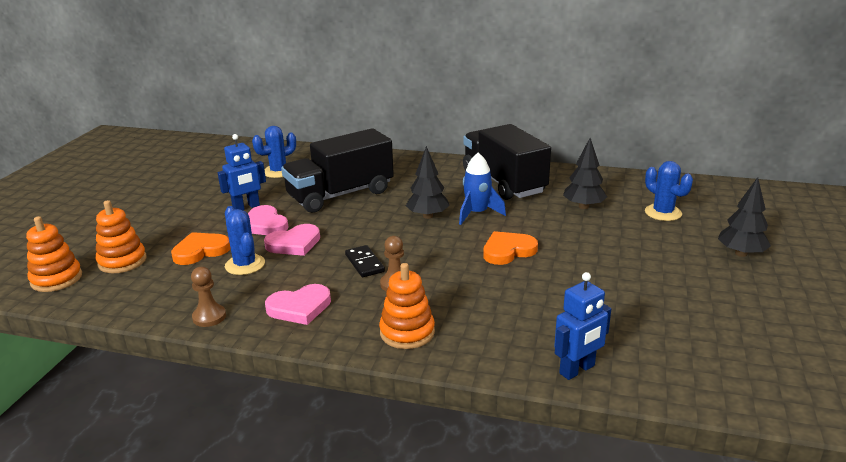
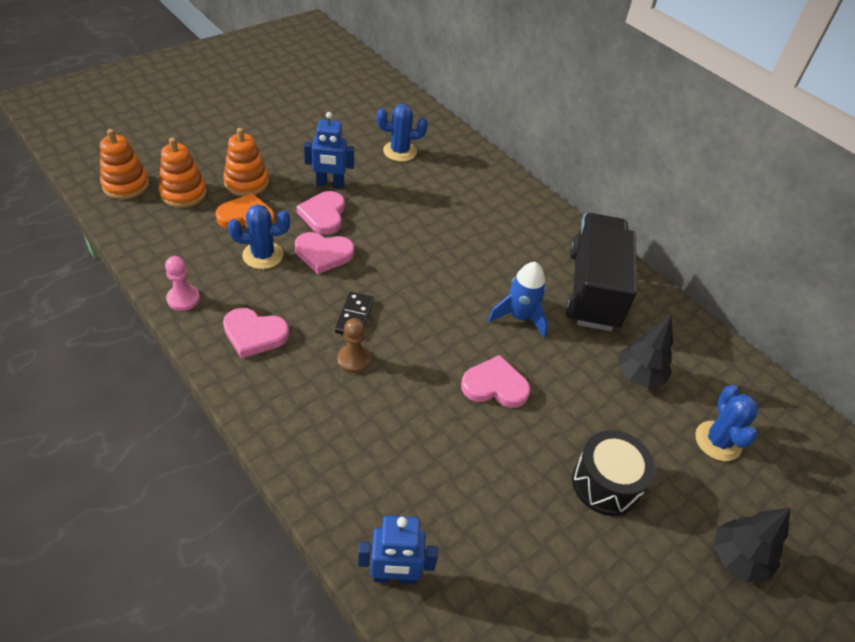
camera: 30 degrees right, 20 degrees up
(209, 317) = (183, 299): brown pawn -> pink pawn
(245, 265) = (263, 255): blue cactus -> blue cactus turned 75 degrees clockwise
(340, 195) = (422, 214): black truck -> none
(407, 332) = (304, 423): orange stacking toy -> orange stacking toy (246, 183)
(428, 216) = (470, 291): black tree -> none
(508, 251) = (495, 386): orange heart -> pink heart
(633, 260) = (605, 483): none -> black drum

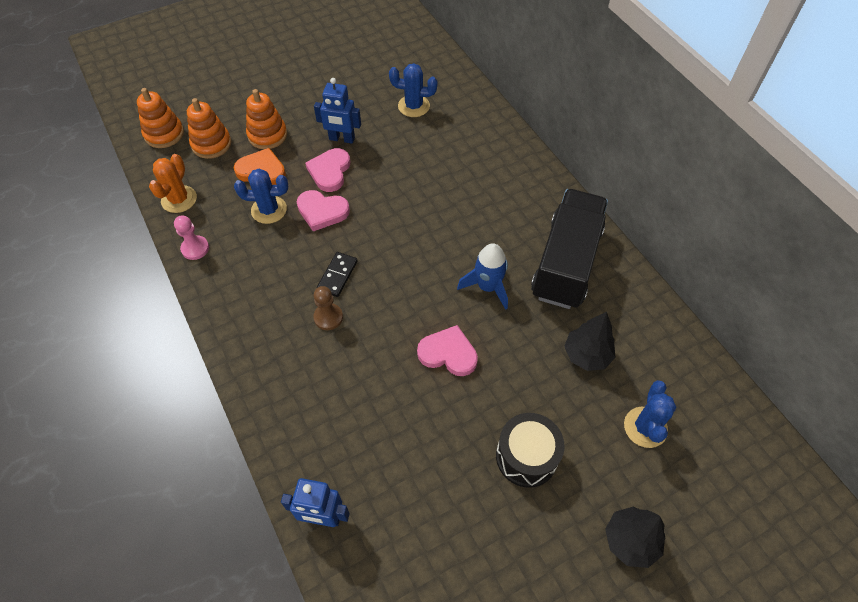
camera: 15 degrees right, 10 degrees up
(155, 250) = (179, 199): none -> orange cactus
(254, 334) = (248, 287): pink heart -> none

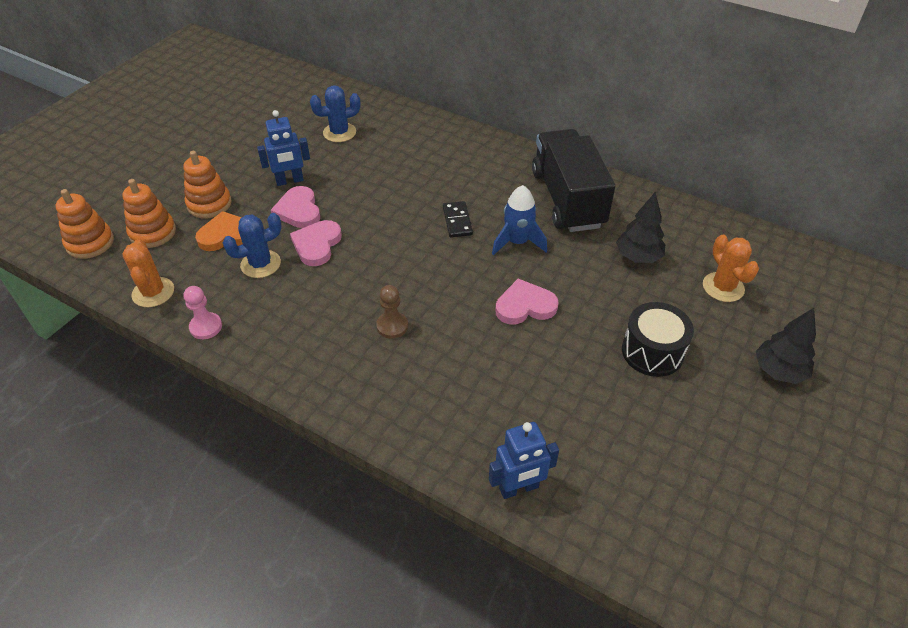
camera: 30 degrees left, 10 degrees down
(322, 211) = (317, 245): pink heart -> pink heart turned 120 degrees clockwise
(337, 275) = (374, 289): black domino -> black domino (457, 221)
(645, 427) = (723, 287): blue cactus -> orange cactus

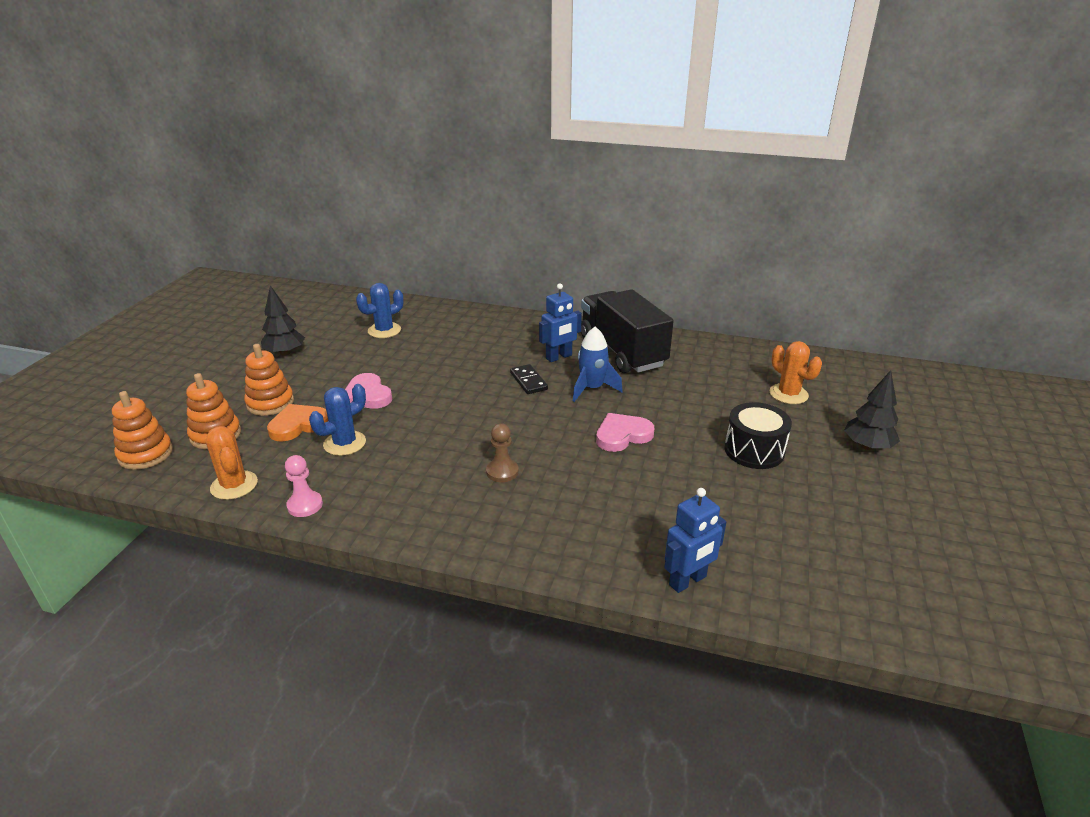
camera: 15 degrees left, 15 degrees down
(289, 181) = (349, 373): blue robot -> blue robot (559, 357)
(317, 245) = (397, 419): pink heart -> none
(638, 257) = (705, 384): black tree -> black tree (285, 353)

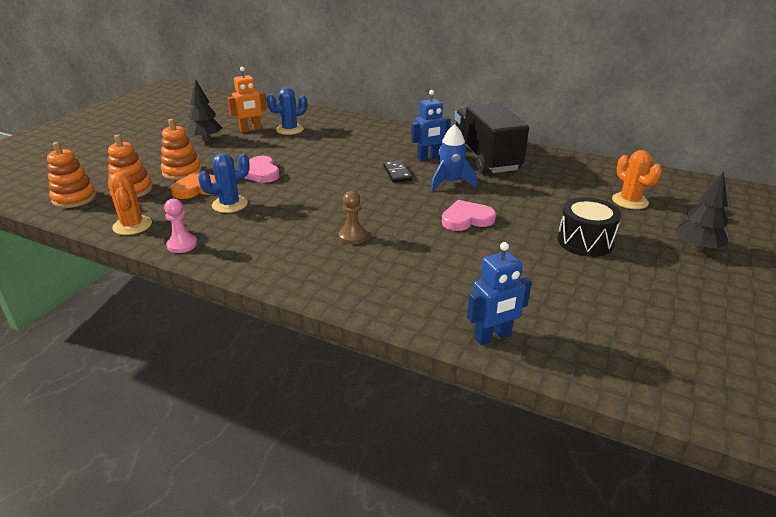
camera: 10 degrees right, 0 degrees up
(336, 335) = (250, 130): none -> orange robot

